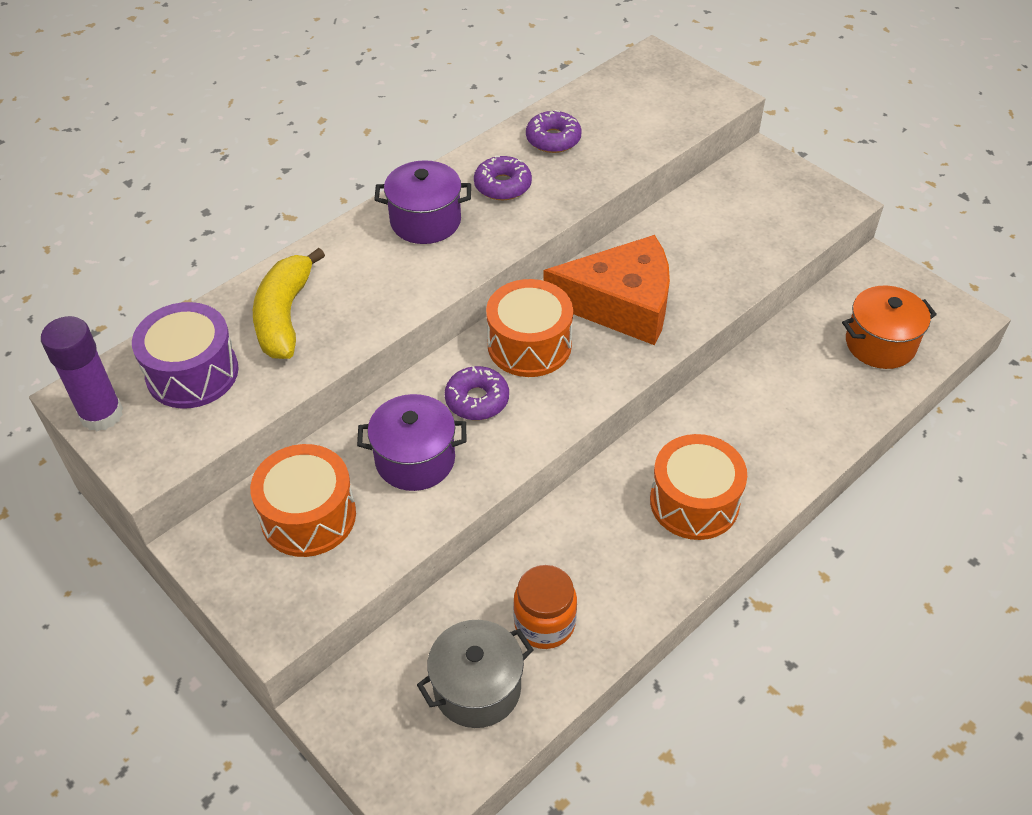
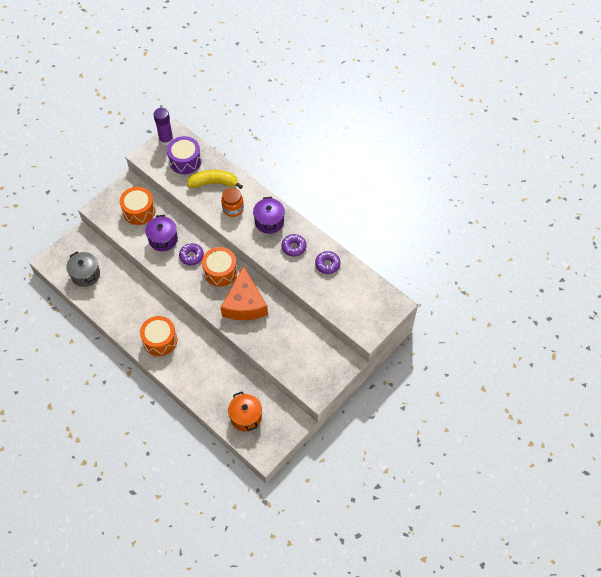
camera: 85 degrees right, 10 degrees up
(544, 623) = (109, 293): orange jar -> orange jar (233, 209)

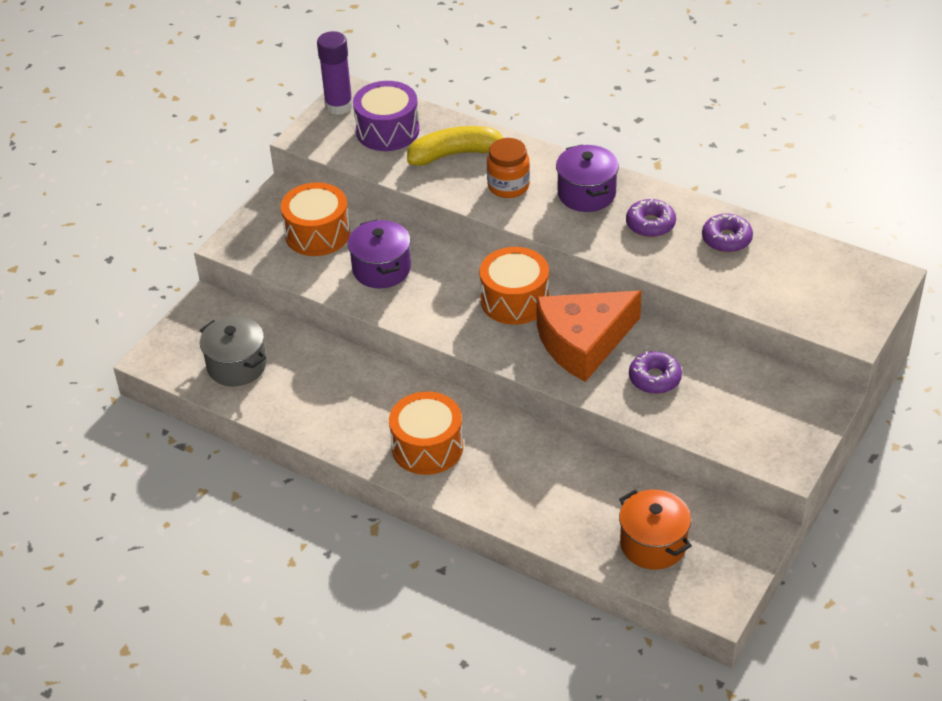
camera: 10 degrees left, 15 degrees down
(191, 256) = (448, 286): purple donut -> purple donut (654, 378)
(244, 304) = (583, 342): orange cheese -> orange cheese turned 75 degrees clockwise

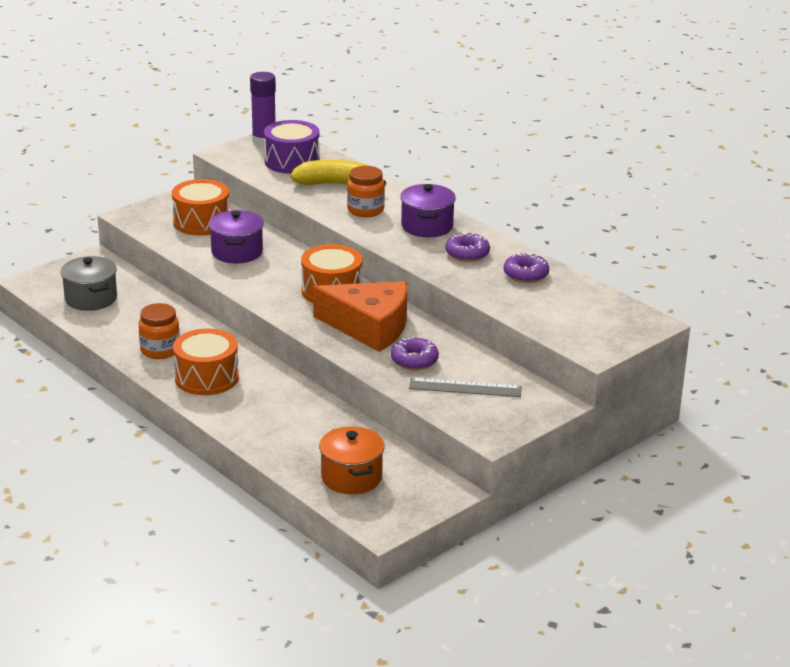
camera: 15 degrees right, 15 degrees down
(355, 421) = (160, 350): none -> orange jar
(583, 342) = (370, 327): orange cheese -> orange cheese turned 150 degrees counterclockwise
(726, 403) = (465, 387): none -> grey ruler

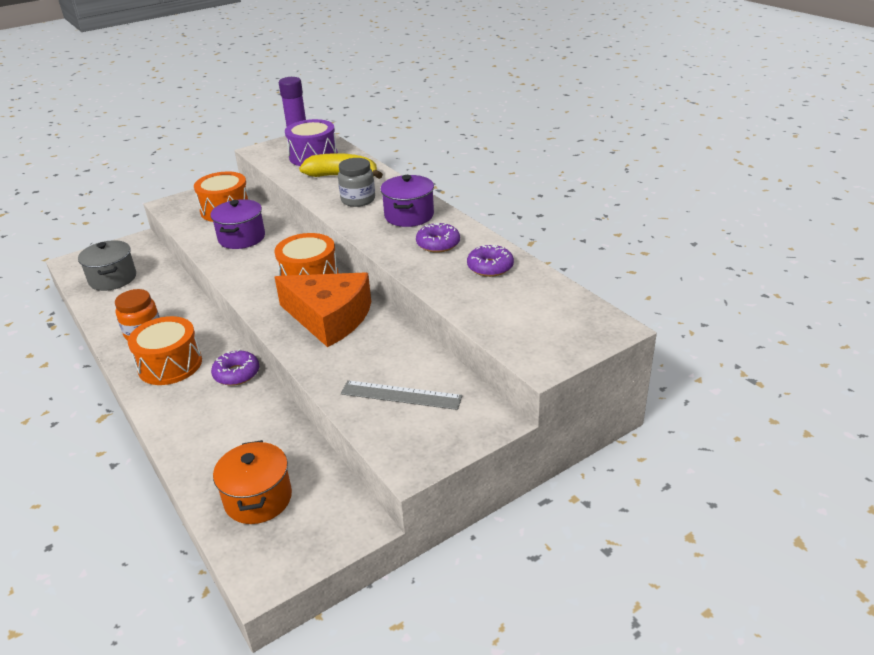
camera: 10 degrees right, 5 degrees up
(365, 210) = (358, 200): orange jar -> grey jar
(414, 360) = (359, 359): purple donut -> purple donut (236, 374)

